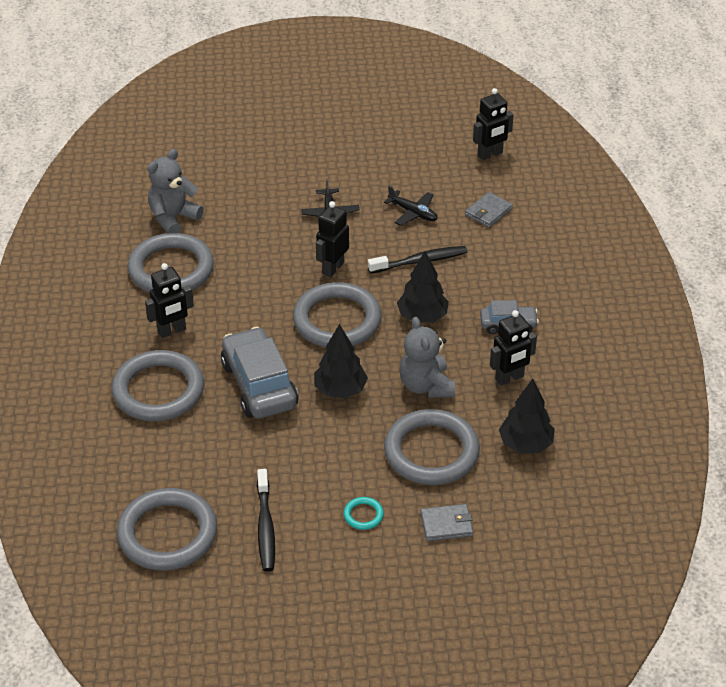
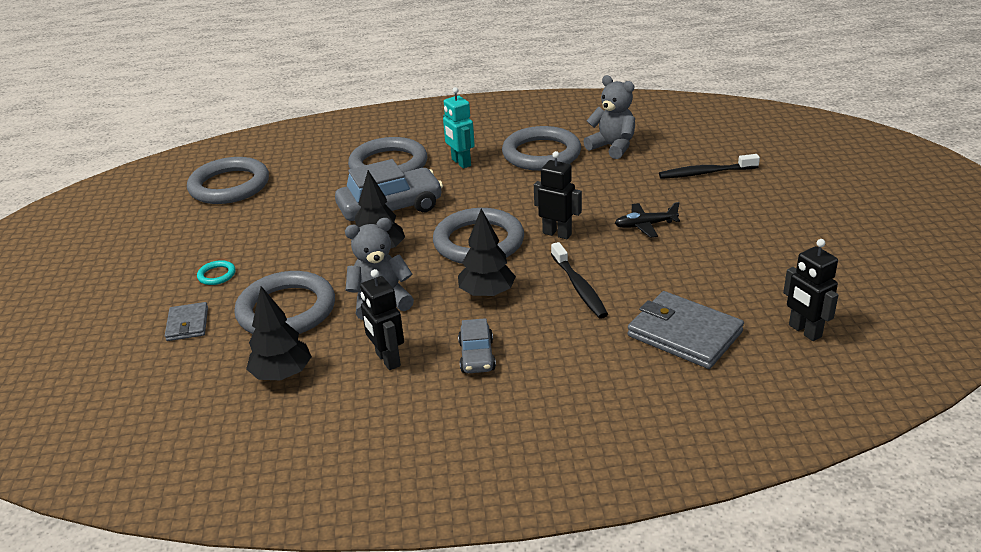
camera: 90 degrees right, 10 degrees down
(172, 331) = (461, 163): black robot -> turquoise robot
(265, 527) = (221, 227): black toothbrush -> black toothbrush (705, 173)
(413, 213) = (664, 278): black plane -> none
(488, 212) = (684, 334): grey wallet -> grey wallet, size x1.80

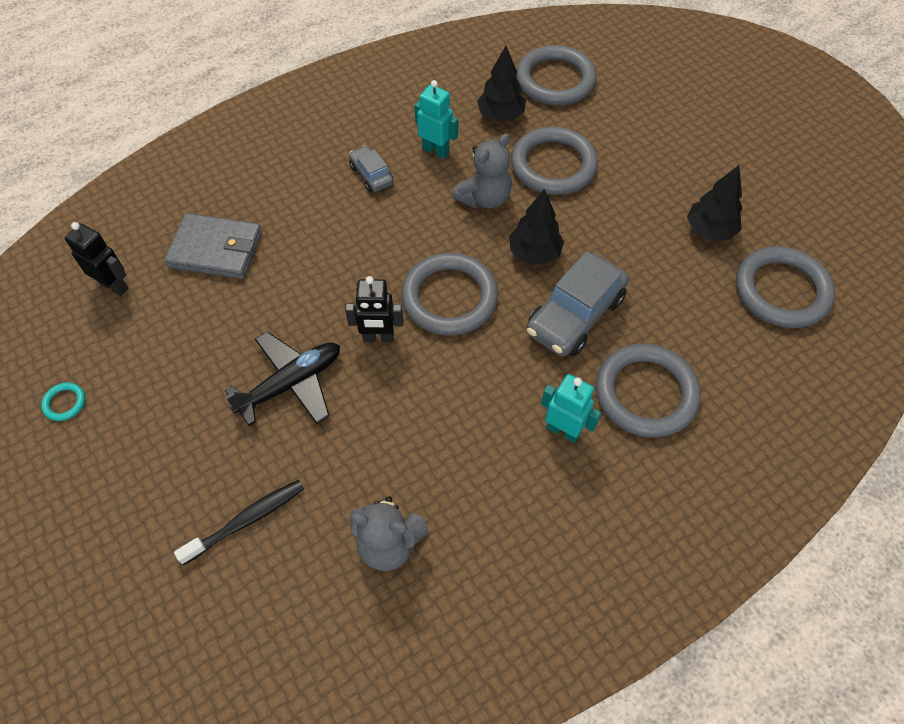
camera: 150 degrees right, 25 degrees up
(187, 324) = (615, 128): grey wallet -> none
(217, 275) = (649, 178): turquoise ring -> turquoise ring (64, 403)
(387, 360) = (436, 150): black robot -> turquoise robot
(487, 294) = (401, 236): black tree -> black tree (709, 230)
(541, 154) = (475, 490): grey ring -> grey ring (555, 80)
(579, 287) = (324, 271): black toothbrush -> none
(645, 225) = (291, 383): black plane -> black plane, size x1.65

